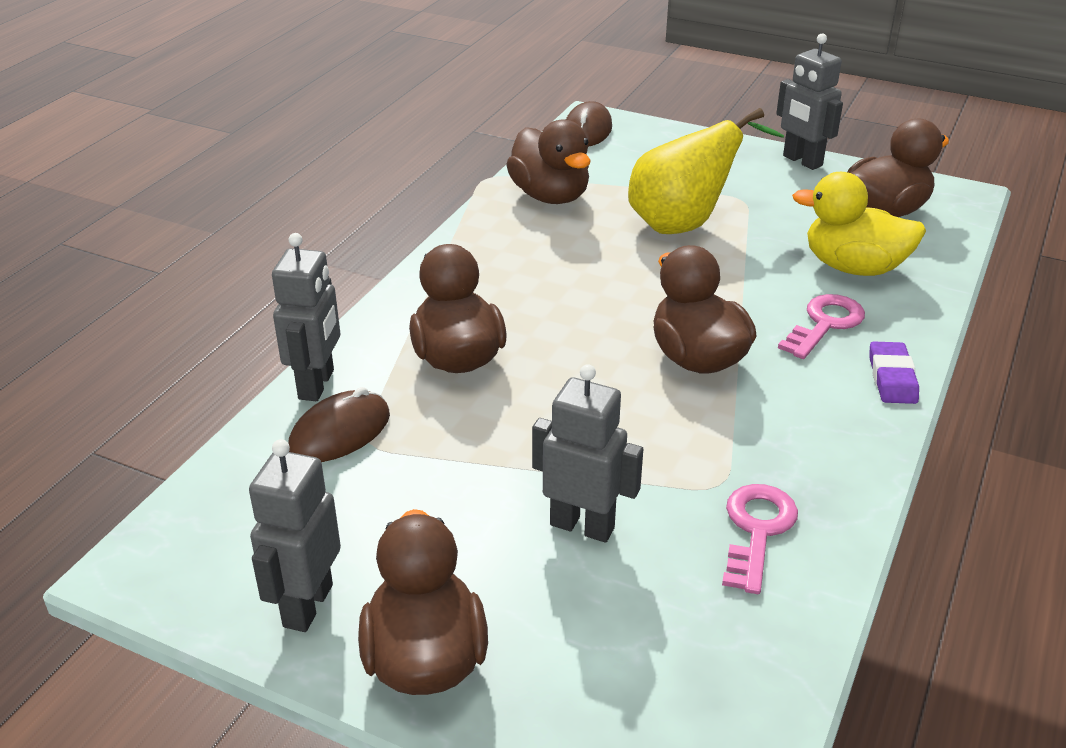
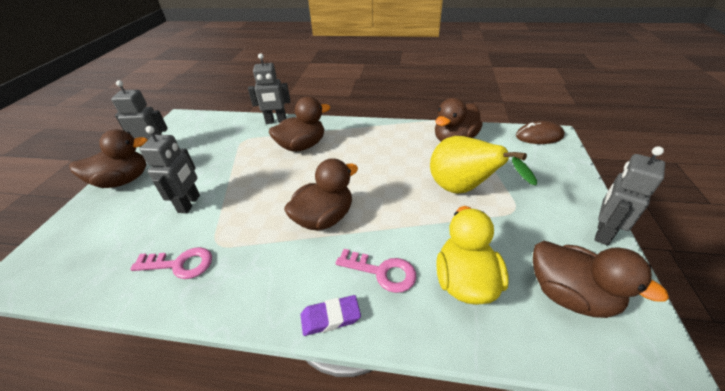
camera: 75 degrees right, 5 degrees up
(340, 432) = (248, 133): brown mouse -> none

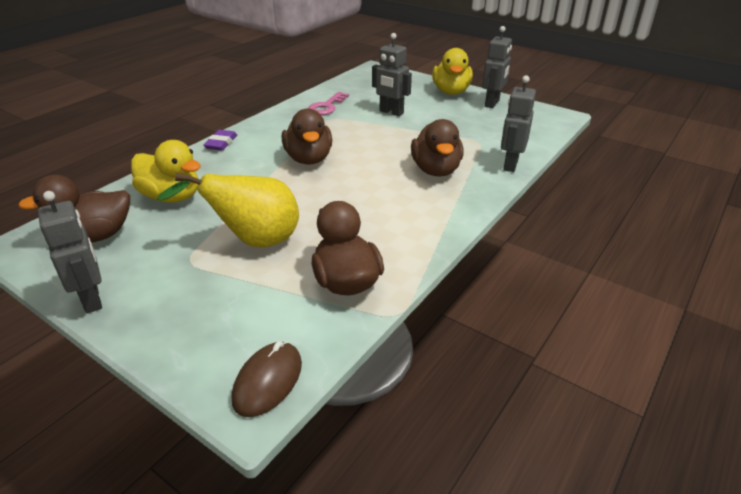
camera: 115 degrees right, 5 degrees down
(123, 181) = (451, 92): brown duck -> yellow duck
(382, 272) = (226, 168): pink key -> none

